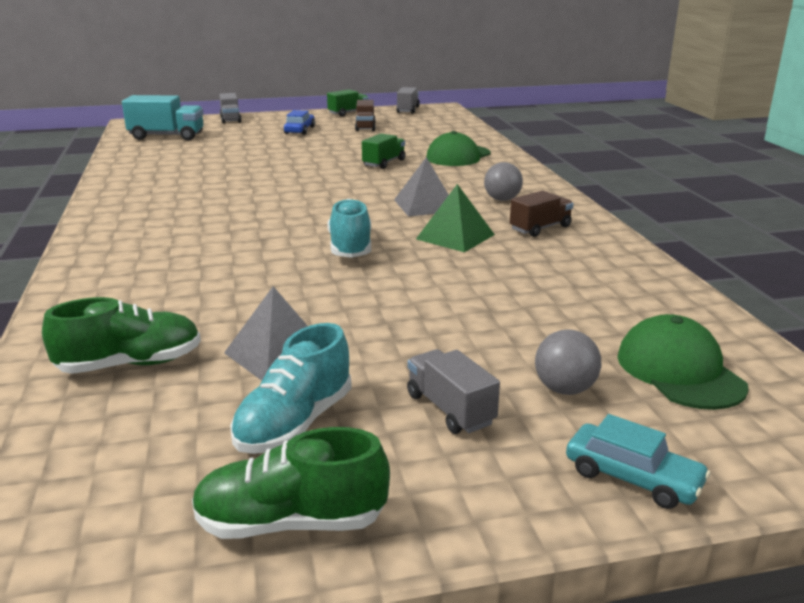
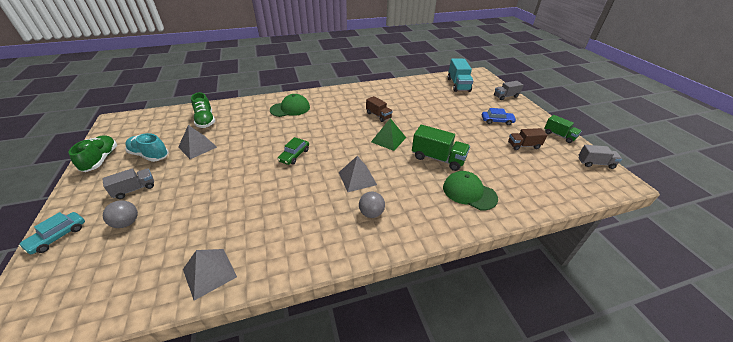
camera: 85 degrees right, 15 degrees up
(350, 248) = (294, 155): turquoise shoe -> green car
(384, 163) = (438, 158): green truck -> green truck, size x1.58
(455, 237) = (305, 191): green pyramid -> green pyramid (388, 139)
(540, 228) = (316, 229): brown truck -> brown truck (378, 115)
(645, 289) = (209, 273): none -> grey pyramid
(679, 371) = (115, 269): green cap -> green cap (290, 108)

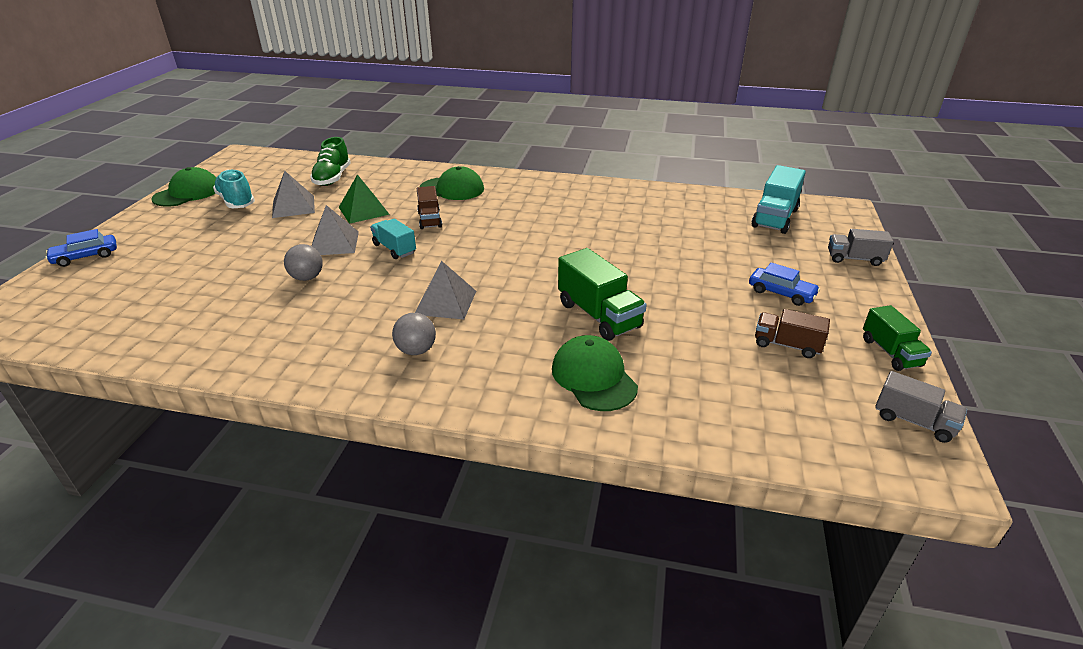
camera: 30 degrees right, 5 degrees down
(58, 236) = (86, 256): turquoise car -> blue car
(101, 159) = (188, 193): green shoe -> green cap
(127, 223) = (151, 264): grey ball -> grey ball (307, 278)
(135, 189) = (189, 233): grey truck -> none
(209, 273) = (174, 342): grey pyramid -> grey pyramid (334, 243)
(294, 155) = (394, 249): green car -> turquoise truck
(378, 115) = (572, 230): brown truck -> brown truck (430, 219)
(388, 139) = (549, 267): green pyramid -> green pyramid (363, 210)

